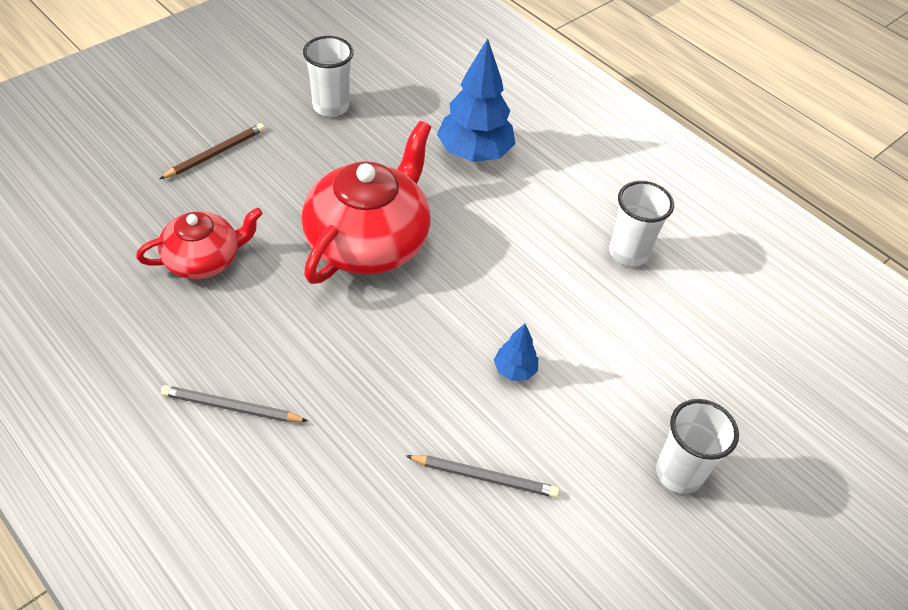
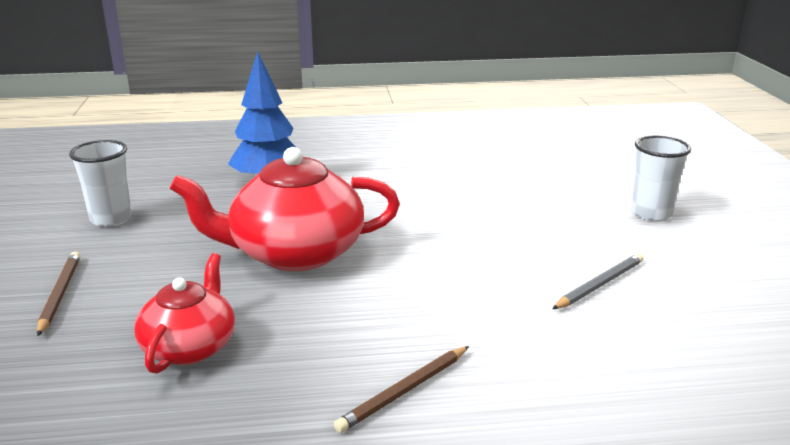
camera: 50 degrees left, 25 degrees down
(231, 408) = (405, 391): grey pencil -> brown pencil
(368, 241) = (295, 253): red teapot -> red teapot turned 75 degrees counterclockwise
(514, 370) = (505, 238): blue tree -> none
(628, 253) = (442, 165): white cup -> none

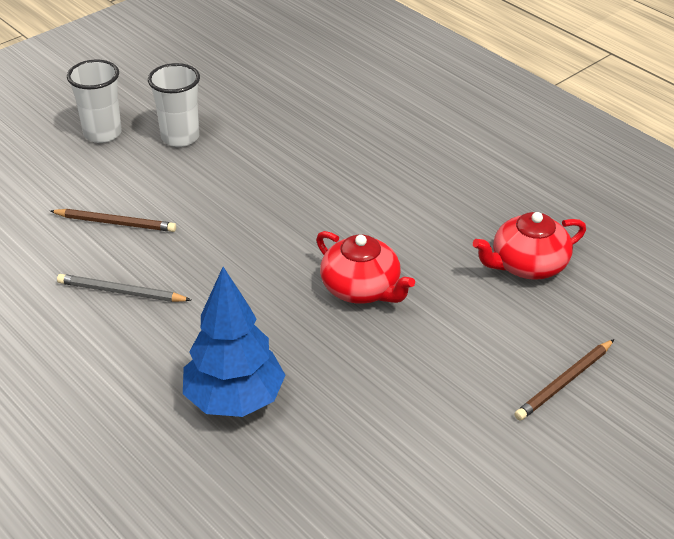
camera: 125 degrees left, 15 degrees up
(111, 219) = (434, 462): white cup -> white cup (180, 137)
(295, 253) = (361, 289): red teapot -> red teapot, size x0.59
(405, 391) = (460, 161): brown pencil -> brown pencil (115, 223)
(599, 284) = (256, 128): grey pencil -> grey pencil (121, 292)

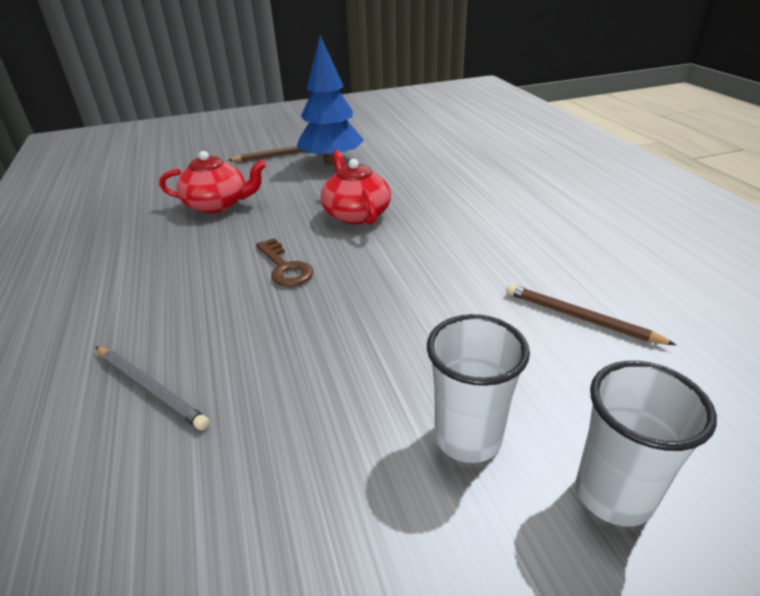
camera: 155 degrees left, 5 degrees down
(121, 292) = (571, 250): grey pencil -> grey pencil (150, 388)
(234, 400) = (487, 178): blue tree -> blue tree (331, 162)
(376, 209) = (285, 267): none -> brown key

